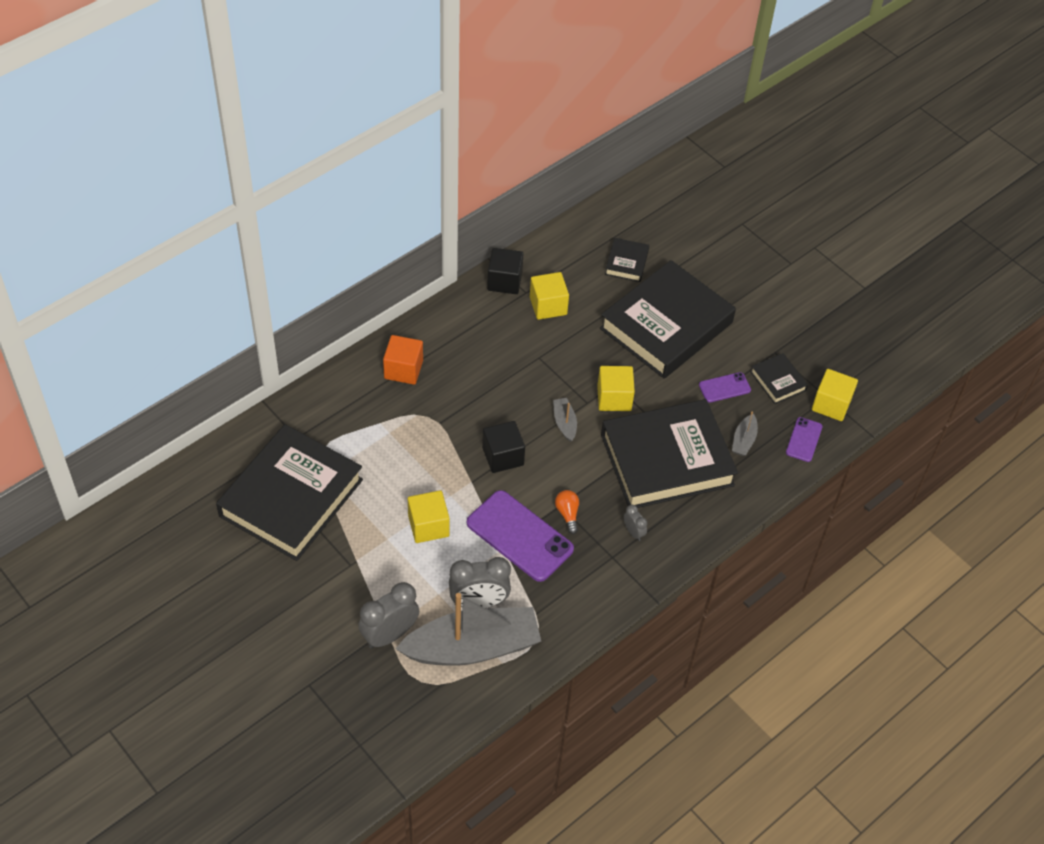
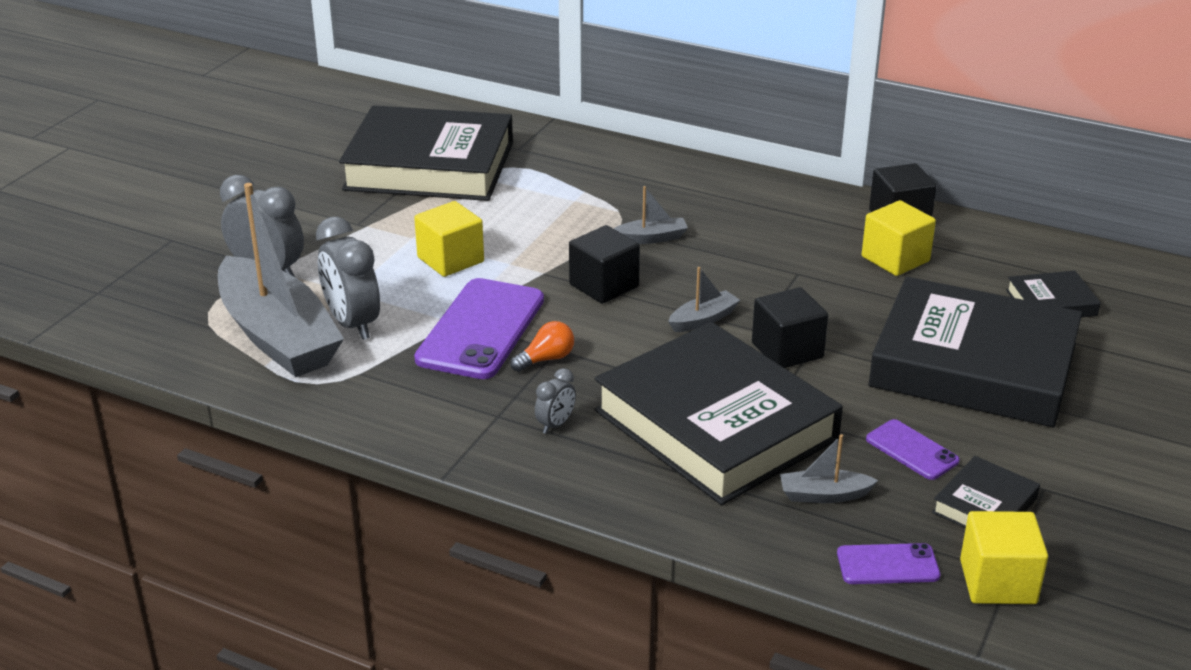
camera: 70 degrees right, 20 degrees down
(403, 369) = (680, 186): orange cube -> none
(460, 411) = (651, 238): none -> grey boat
(614, 398) = (787, 350): yellow cube -> black cube

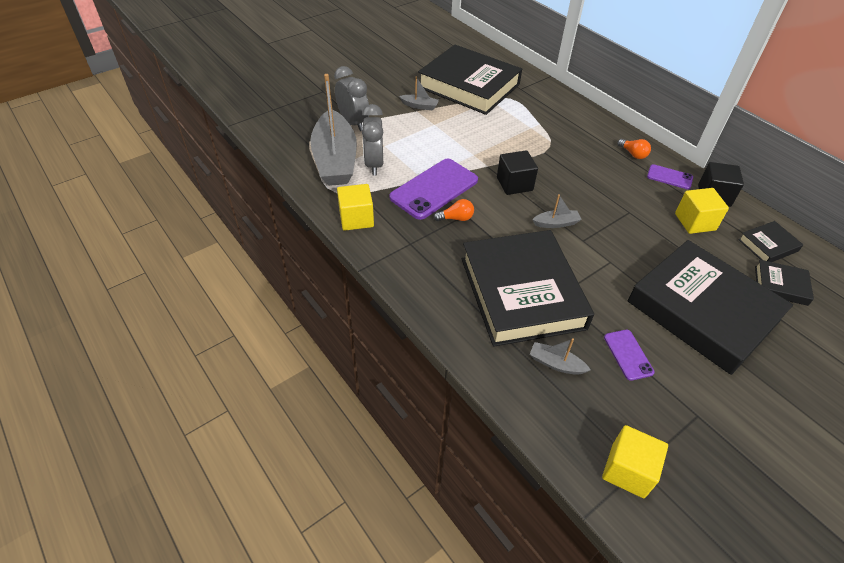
camera: 25 degrees right, 15 degrees up
(450, 260) = (445, 143): yellow cube -> yellow cube (356, 218)
(555, 424) = (436, 260): grey clock -> none
(651, 238) = (558, 163): grey boat -> grey boat (419, 106)
(753, 195) = (633, 154): none -> orange light bulb
(787, 350) = (592, 260): black cube -> none
(887, 565) = (565, 427): purple phone -> purple phone (669, 177)
(985, 506) = (651, 412): black book -> black book (768, 245)

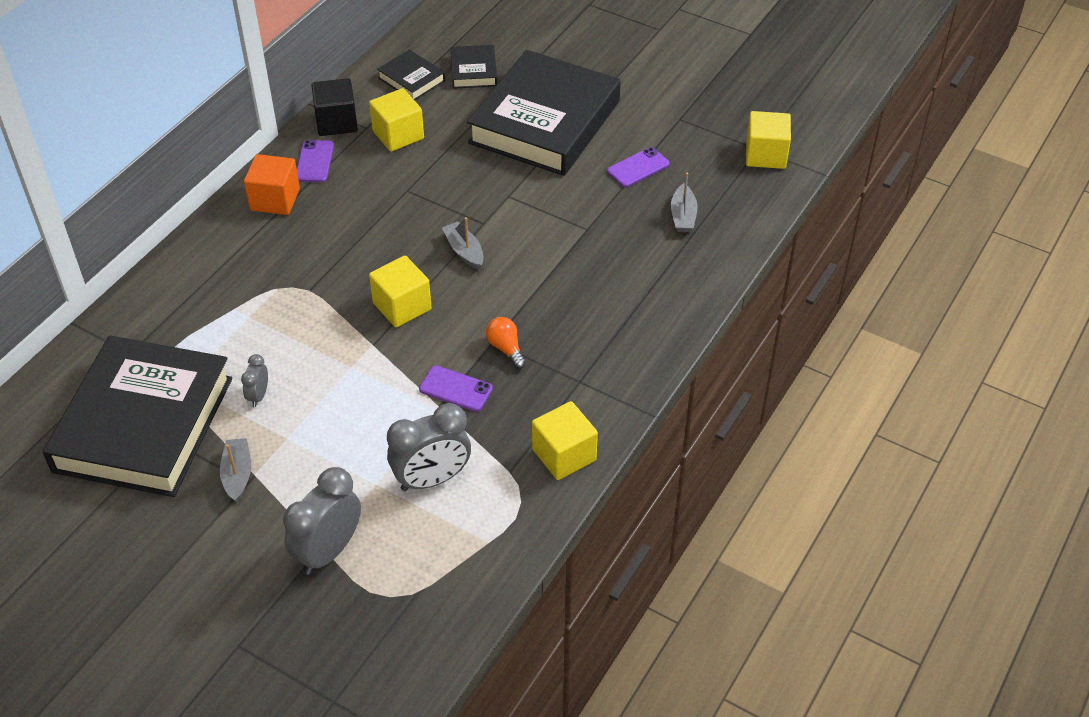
camera: 110 degrees left, 0 degrees up
(335, 159) = (442, 535): grey boat -> none
(434, 189) = (455, 389): purple phone -> purple phone, size x0.50
(469, 120) = (258, 396): none -> grey clock
(514, 184) = (402, 306): black cube -> yellow cube
(522, 293) = (602, 259): black book -> none
(633, 154) = (275, 199): orange light bulb -> orange cube

